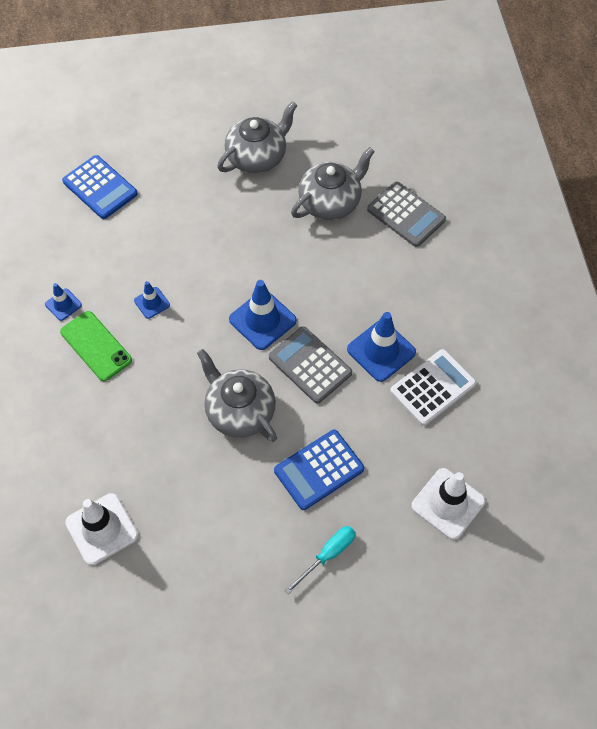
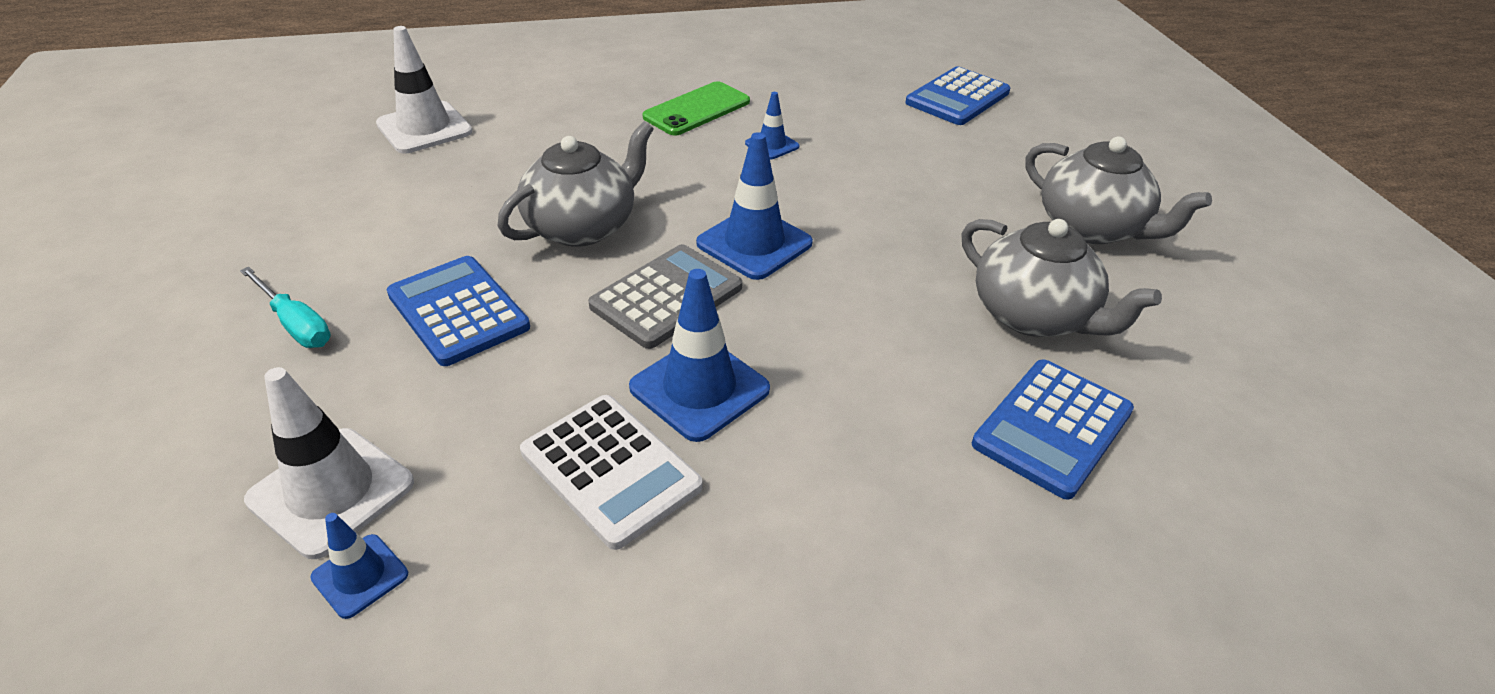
camera: 85 degrees right, 20 degrees down
(63, 304) = (759, 85): blue traffic cone -> blue traffic cone (360, 576)
(406, 215) = (1052, 428): grey calculator -> blue calculator

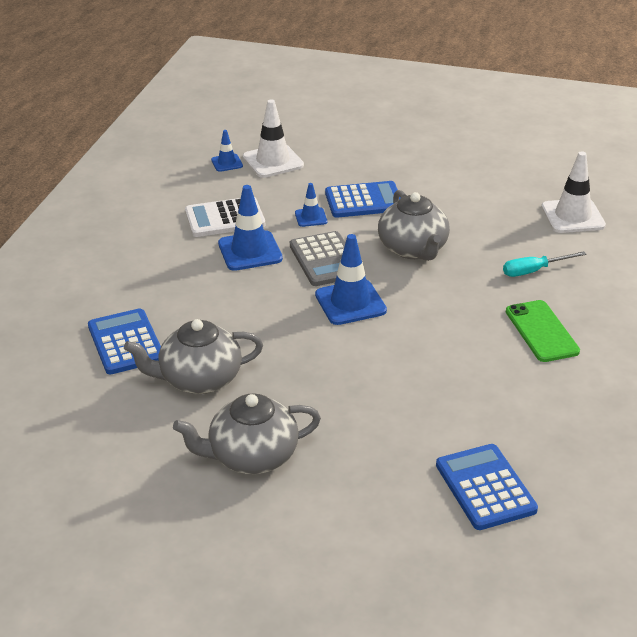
camera: 120 degrees right, 5 degrees down
(295, 324) = (387, 162): turquoise screwdriver -> turquoise screwdriver (534, 271)
(772, 145) = (464, 349): blue traffic cone -> blue traffic cone (311, 217)

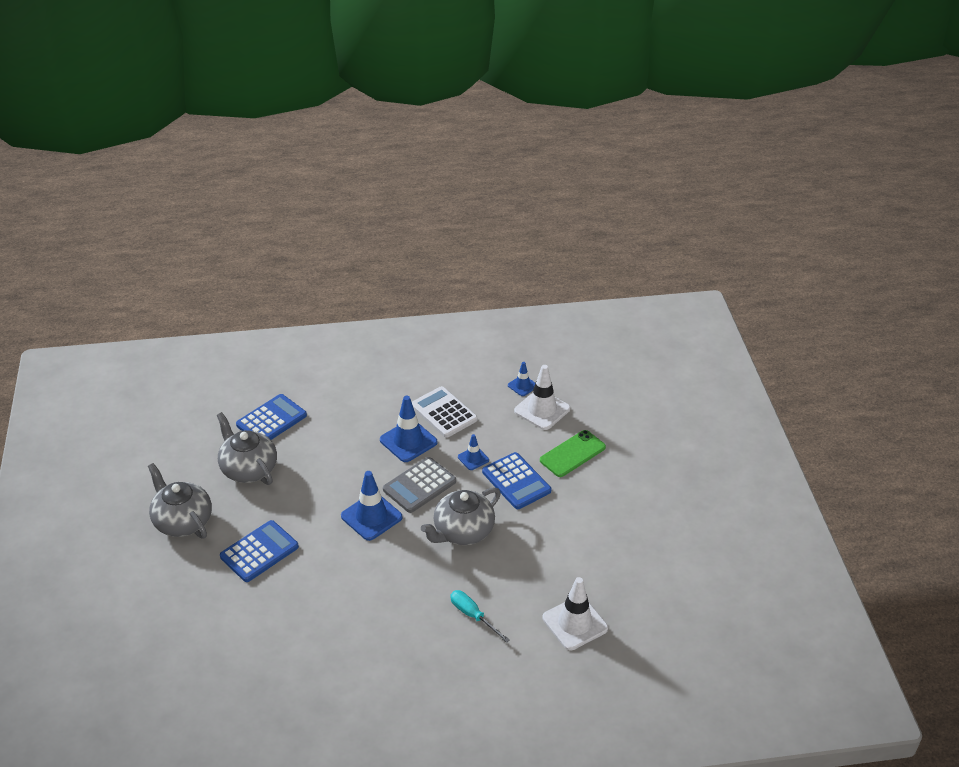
camera: 65 degrees right, 5 degrees up
(485, 487) = (194, 650): blue calculator -> blue calculator (259, 552)
(541, 331) = (389, 640): green phone -> green phone (572, 454)

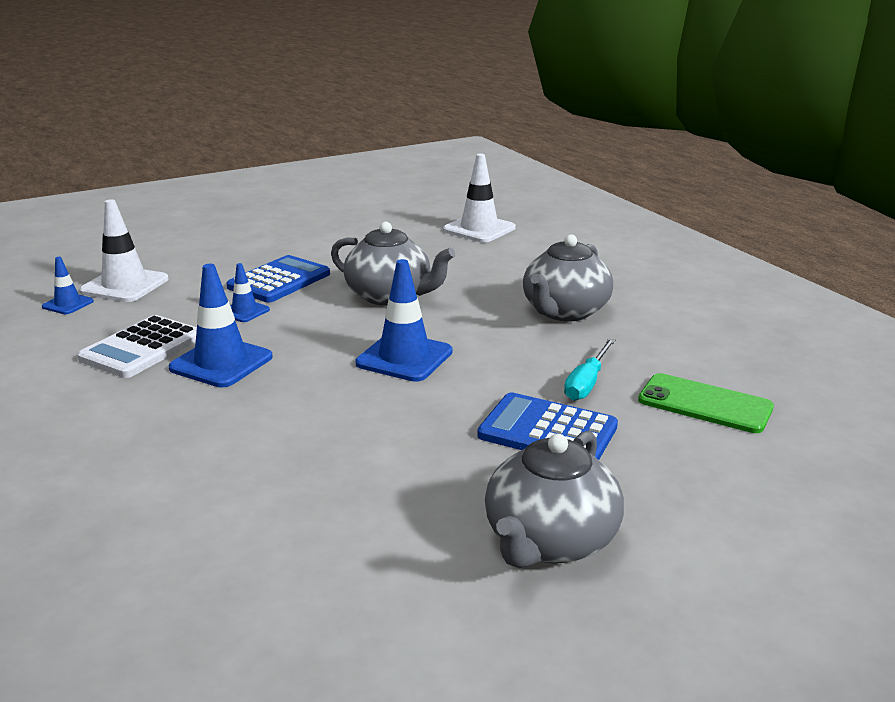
camera: 110 degrees left, 15 degrees down
(248, 469) = (360, 503): grey teapot -> grey teapot (564, 312)
(271, 420) = (199, 517): blue calculator -> none
(419, 485) = (319, 336): grey calculator -> none
(473, 615) = (516, 271): turquoise screwdriver -> turquoise screwdriver (587, 383)
(572, 454) = (213, 259): green phone -> green phone (704, 404)

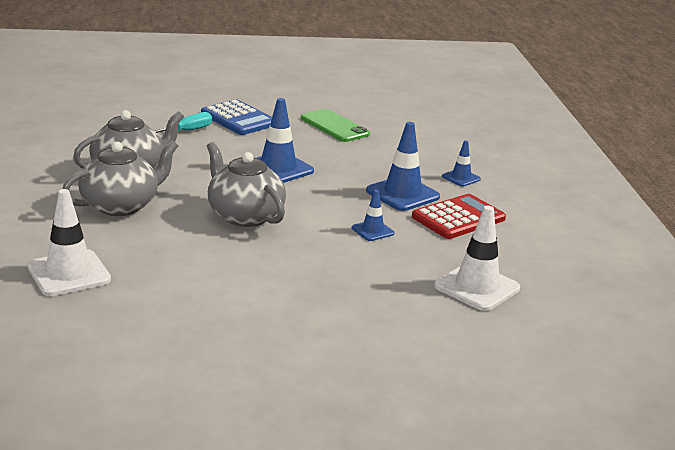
camera: 160 degrees left, 0 degrees up
(68, 304) = (527, 276): blue traffic cone -> blue traffic cone (461, 178)
(142, 348) = (458, 218): white calculator -> red calculator
(279, 281) = (329, 256): blue calculator -> none
(550, 541) = (285, 92): grey teapot -> grey teapot (121, 205)
(704, 404) = (139, 110): green phone -> green phone (334, 126)

